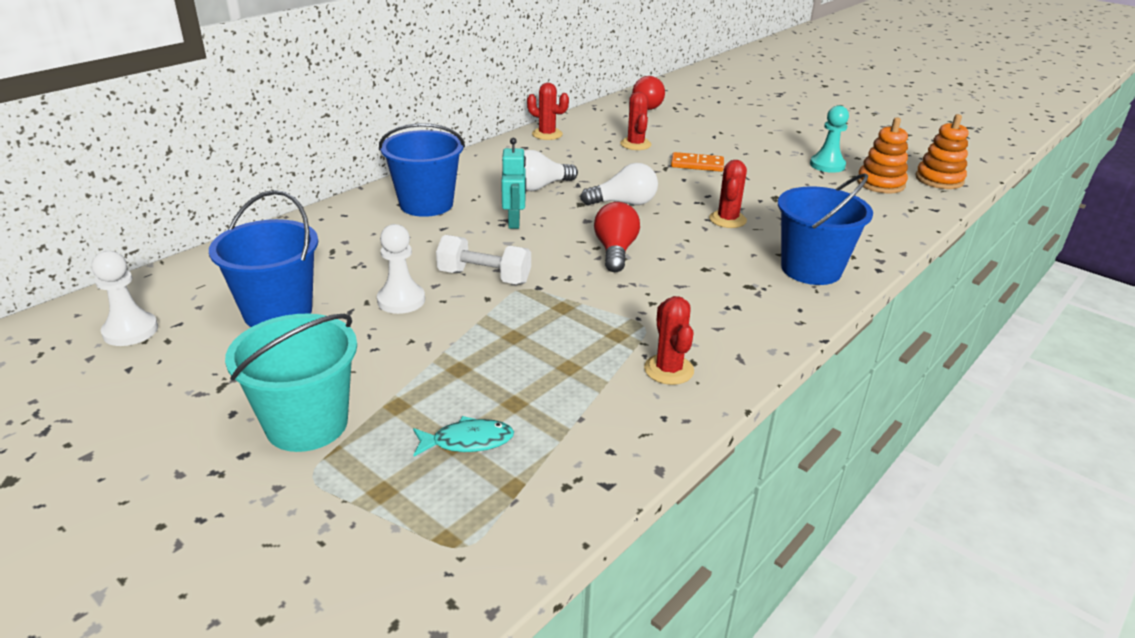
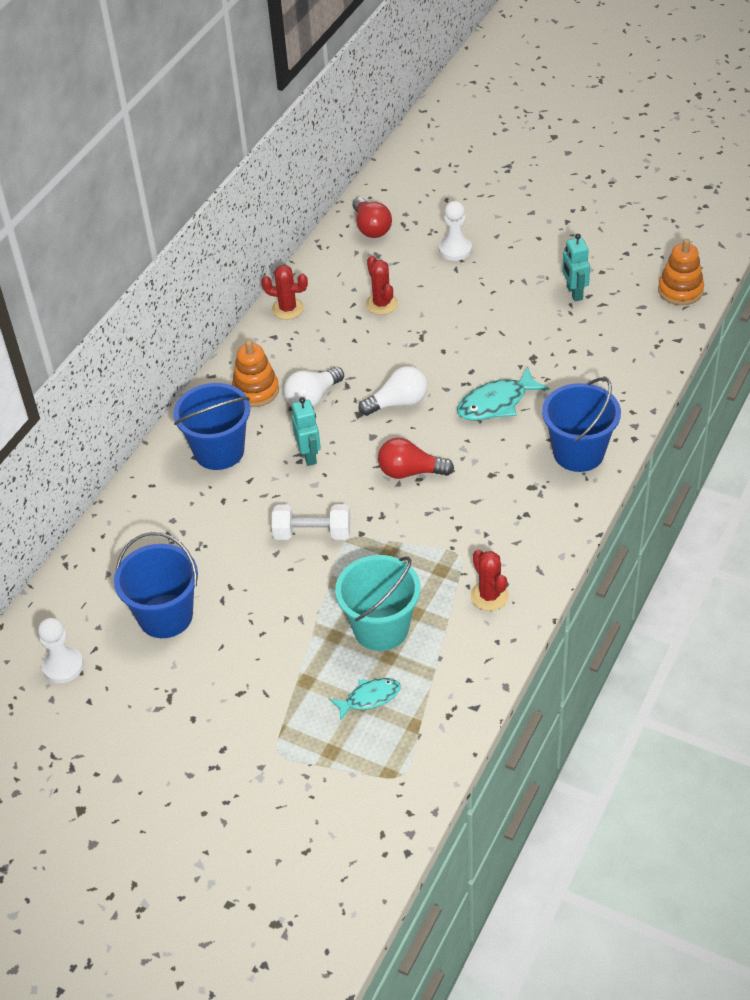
camera: 10 degrees left, 15 degrees up
(307, 424) = (251, 714): turquoise bucket -> turquoise bucket (381, 628)
(401, 300) = (257, 577): white pawn -> white pawn (455, 249)
(615, 251) = (410, 472): red light bulb -> red light bulb turned 75 degrees counterclockwise
(697, 165) = (450, 324): orange domino -> none
(727, 220) = (496, 403): red cactus -> turquoise fish
(827, 165) = (574, 293): turquoise pawn -> turquoise robot
(880, 183) = (626, 311): orange stacking toy -> orange stacking toy (256, 391)

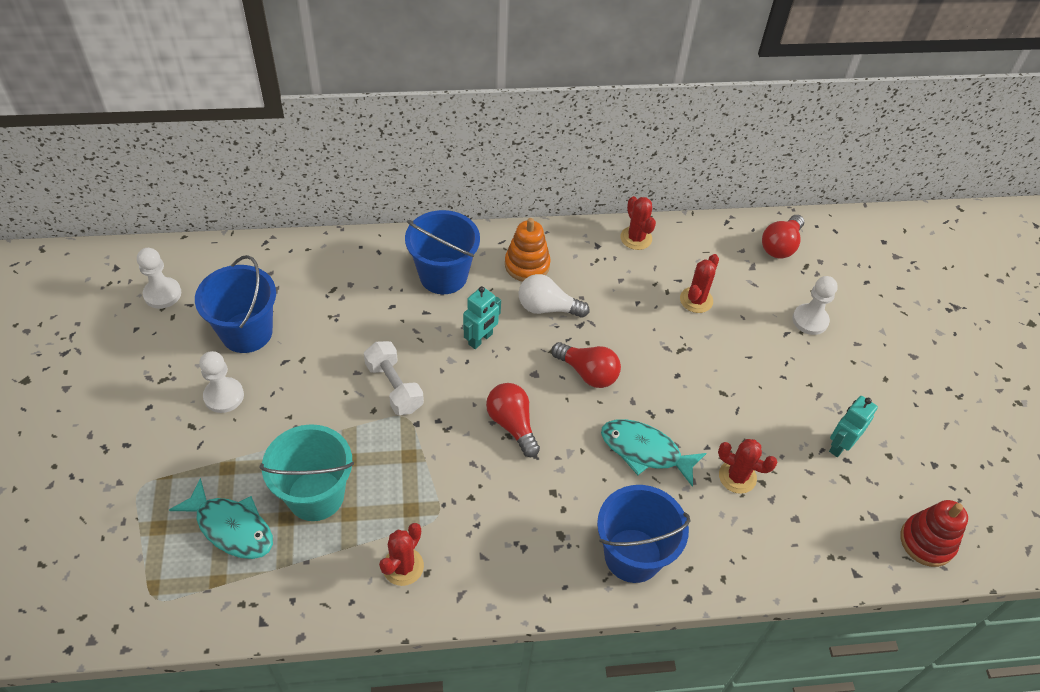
camera: 50 degrees right, 5 degrees up
(226, 657) = (224, 396): none -> white pawn
(369, 698) = (231, 527): turquoise fish -> turquoise fish, size x1.57
(398, 403) = (588, 373): white light bulb -> red light bulb
(557, 362) = (737, 477): none -> red cactus
(680, 290) = (927, 541): orange stacking toy -> red stacking toy

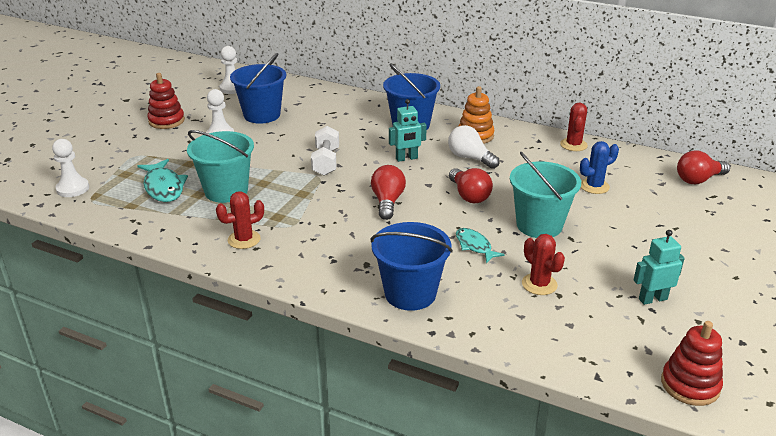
camera: 35 degrees right, 20 degrees down
(125, 399) = (166, 121): none -> red stacking toy
(645, 451) = (474, 246): turquoise fish -> turquoise fish, size x0.64
(683, 387) = (539, 225): none -> turquoise bucket
(696, 300) = (594, 186): red cactus -> blue cactus
(810, 320) = (689, 224): white pawn -> white pawn (73, 189)

